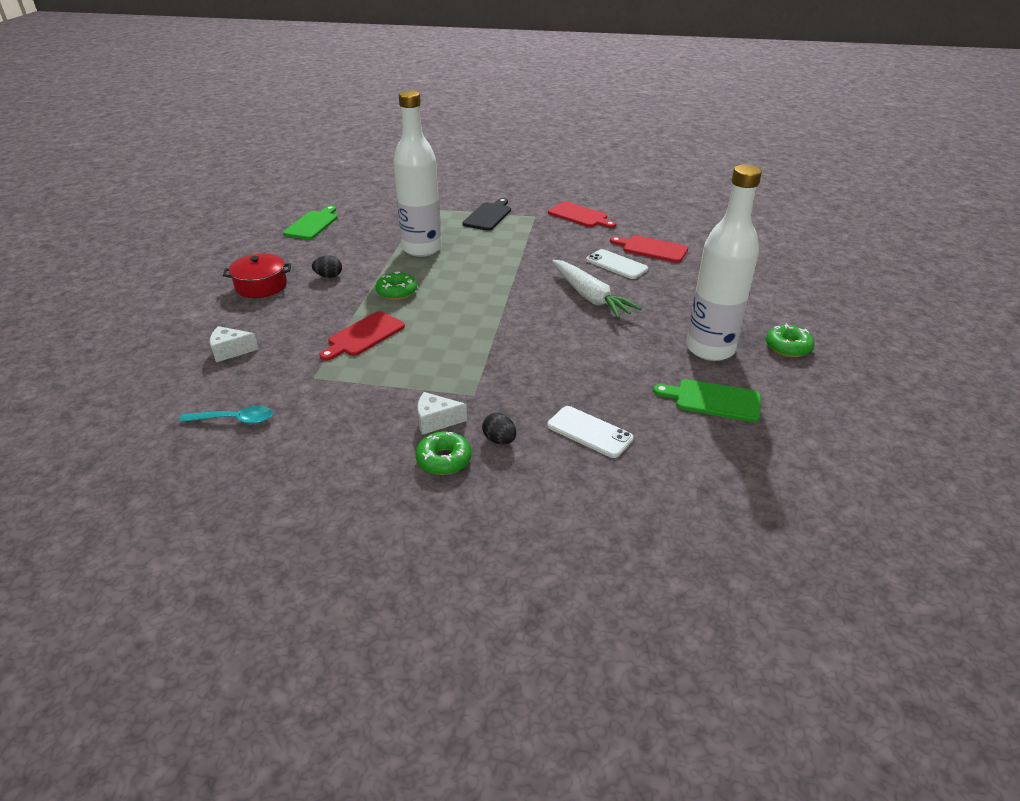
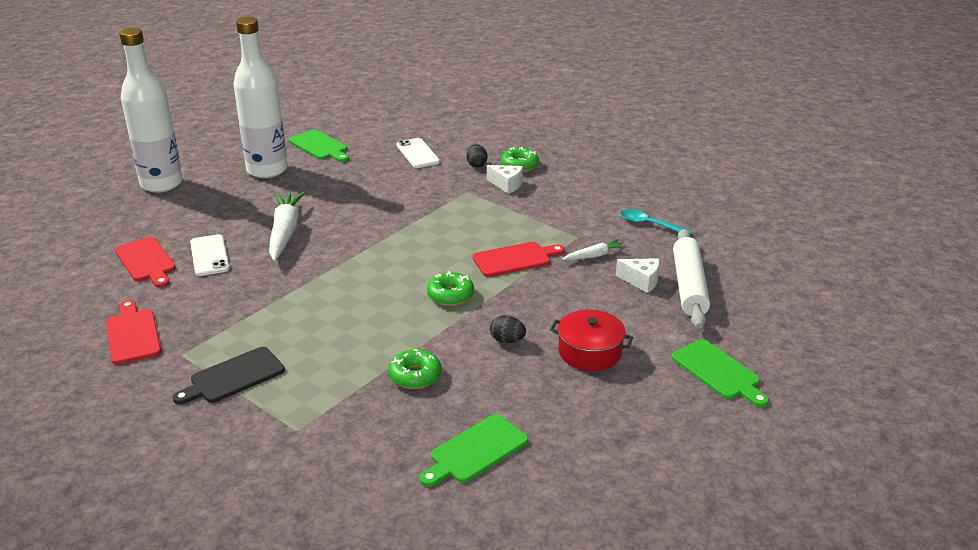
camera: 150 degrees left, 5 degrees down
(154, 300) = (718, 372): none -> green cutting board
(181, 360) = (689, 286): none -> white rolling pin
(286, 362) = (594, 256): none -> white carrot
(422, 249) = (373, 346): white bottle -> white bottle (161, 184)
(788, 347) = (215, 156): green donut -> green donut (415, 376)

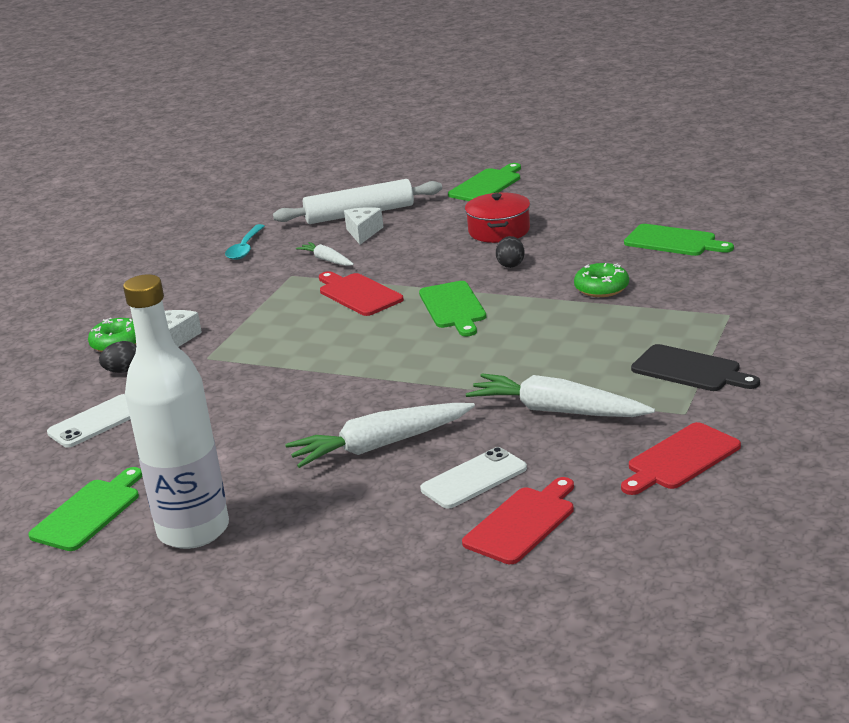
camera: 105 degrees left, 5 degrees down
(161, 184) = (283, 618): white bottle -> none
(248, 303) = (557, 411): none -> white carrot
(450, 295) = (453, 307): green donut -> green cutting board

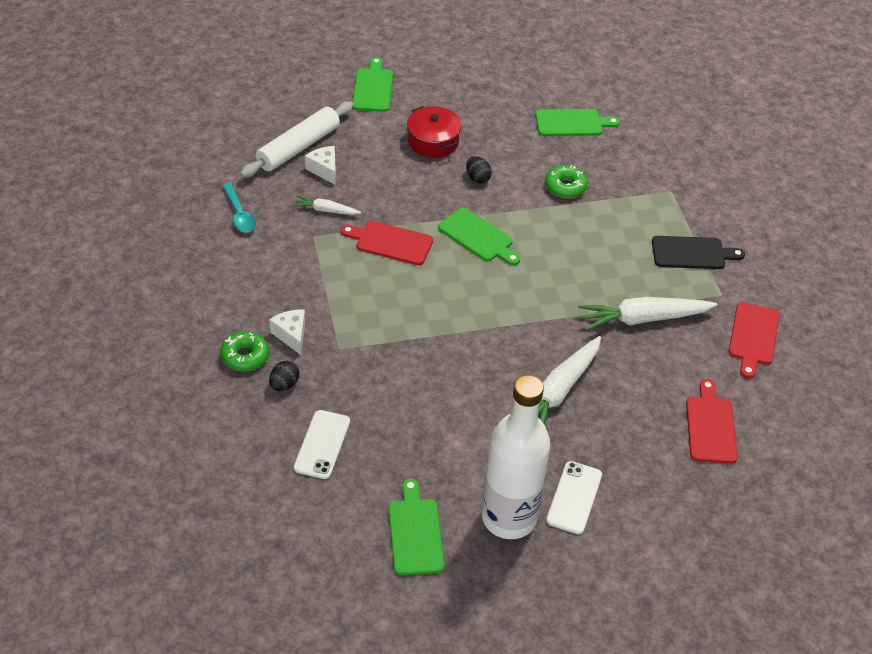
camera: 40 degrees left, 20 degrees up
(473, 479) = (647, 400): white phone -> white phone (574, 497)

